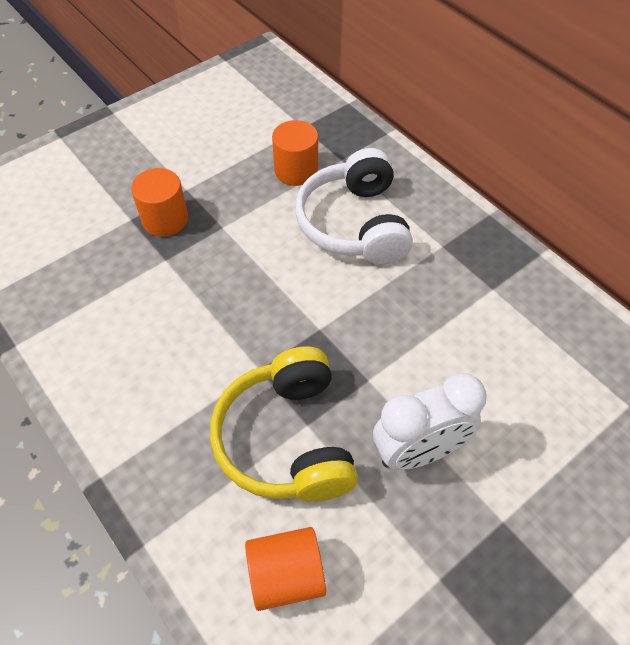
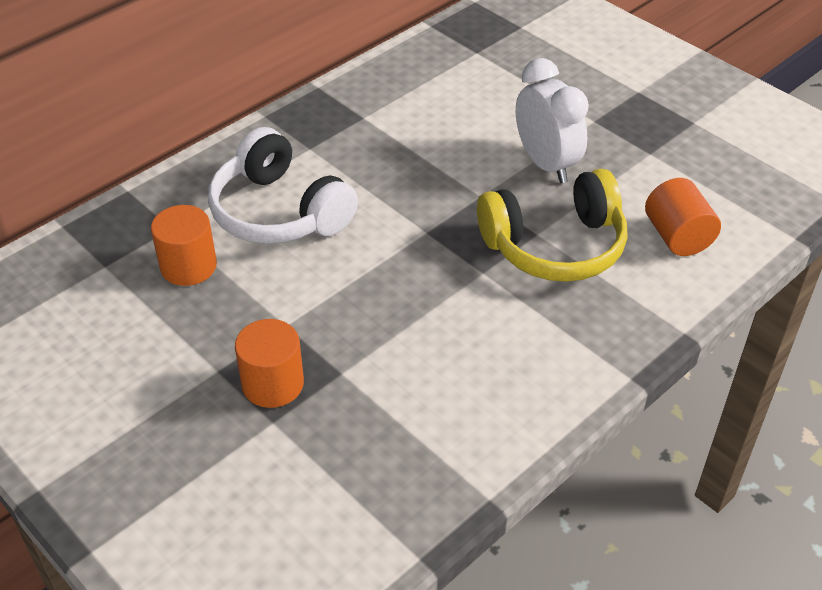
camera: 95 degrees left, 10 degrees down
(355, 224) = (279, 212): white headphones -> white headphones turned 60 degrees clockwise

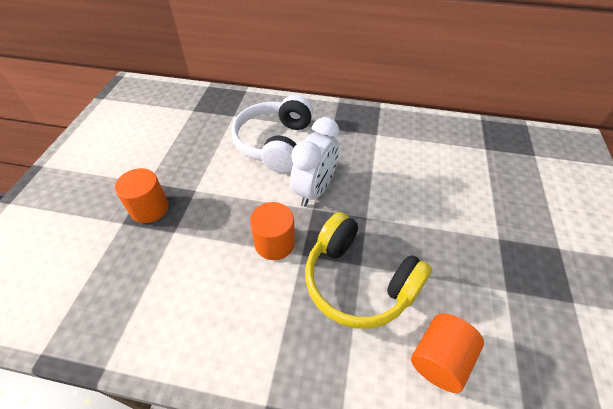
camera: 55 degrees right, 5 degrees up
(188, 266) = (212, 134): orange cylinder -> orange cylinder (274, 243)
(546, 164) = (428, 235): white clock -> white clock (314, 190)

